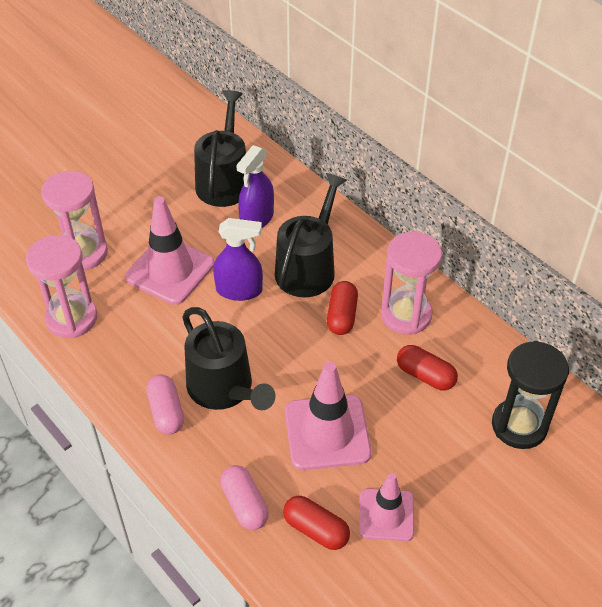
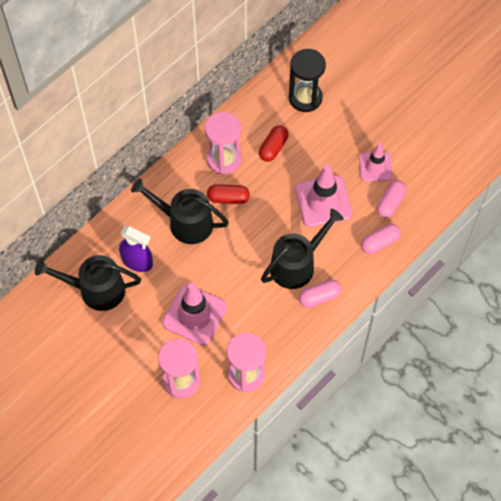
camera: 95 degrees left, 15 degrees up
(239, 290) = (210, 265): purple spray bottle -> none
(316, 529) = (390, 203): red capsule -> pink capsule

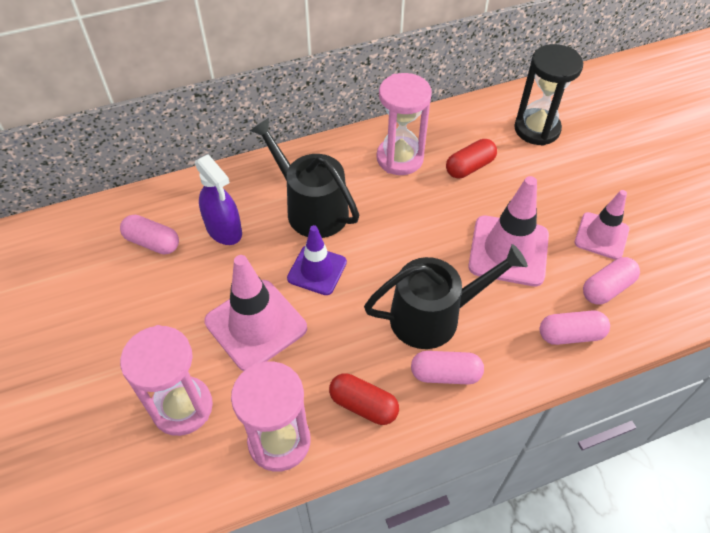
camera: 25 degrees right, 10 degrees down
(96, 289) = (152, 242): black watering can -> pink capsule
(212, 264) = (317, 270): none -> purple traffic cone
(228, 198) = (382, 201): red capsule -> red capsule (363, 405)

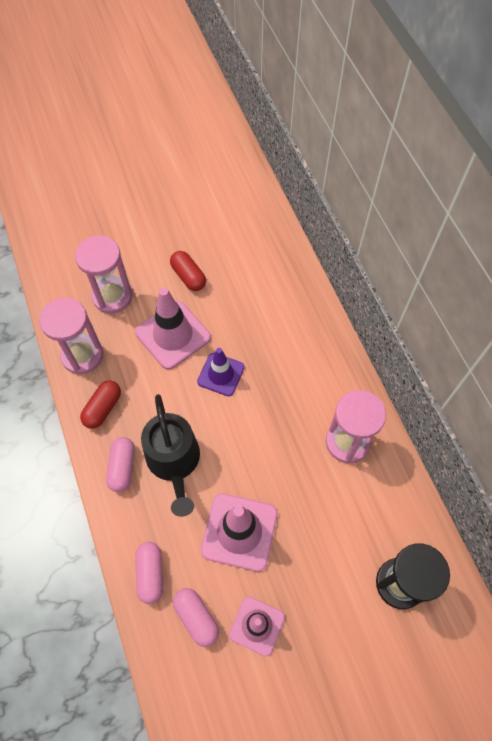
camera: 90 degrees right, 10 degrees up
(152, 242) = (248, 260): pink capsule -> none
(224, 230) = (260, 306): purple spray bottle -> none
(312, 208) = (284, 368): black watering can -> none
(469, 167) = (340, 506): red capsule -> red capsule (188, 276)

